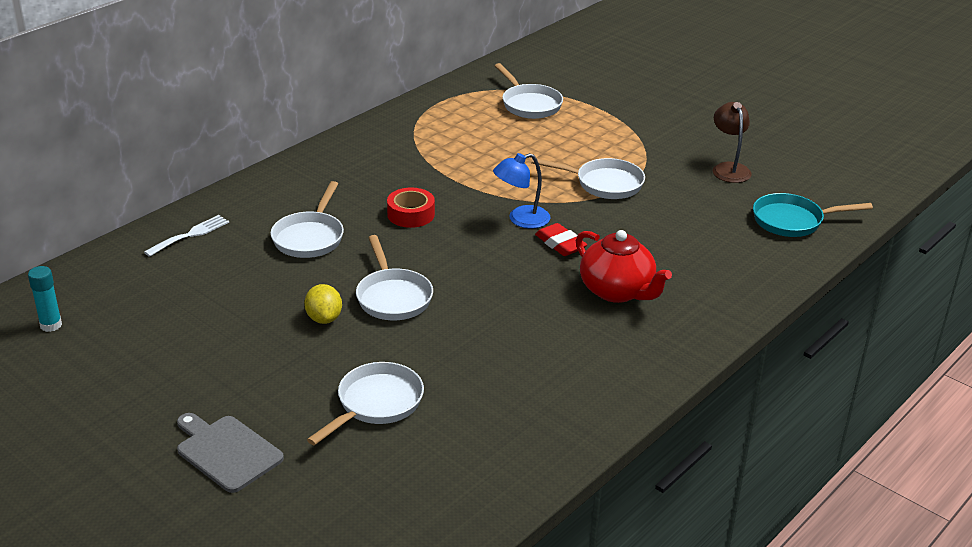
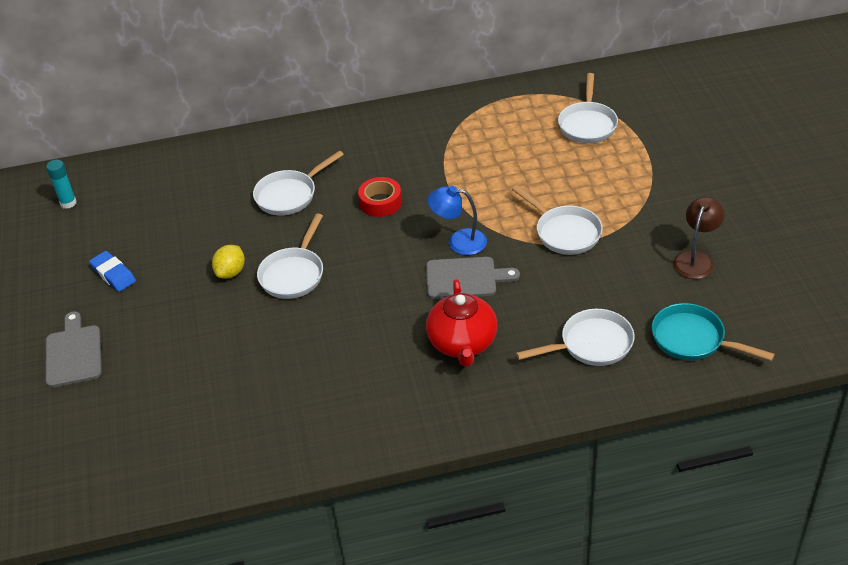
camera: 40 degrees right, 10 degrees up
(189, 367) = (113, 274): none -> blue eraser
(190, 235) = (215, 160): white fork -> none
(376, 404) = (194, 361): white pan -> white pan (591, 344)
(560, 244) = (465, 278): red eraser -> grey cutting board

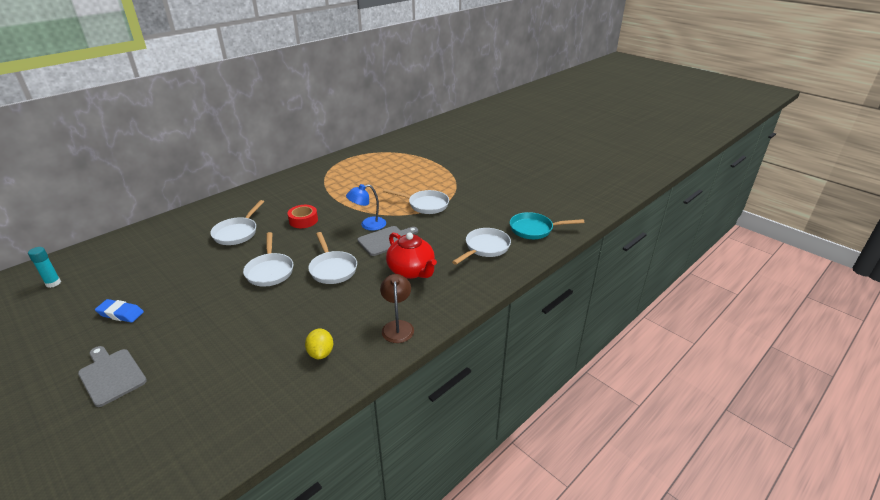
camera: 35 degrees left, 10 degrees down
(231, 272) = (221, 284): yellow lemon -> yellow lemon (321, 353)
(587, 124) = (397, 160): white pan -> white pan (332, 269)
(696, 259) = (503, 197): brown lamp -> brown lamp (397, 326)

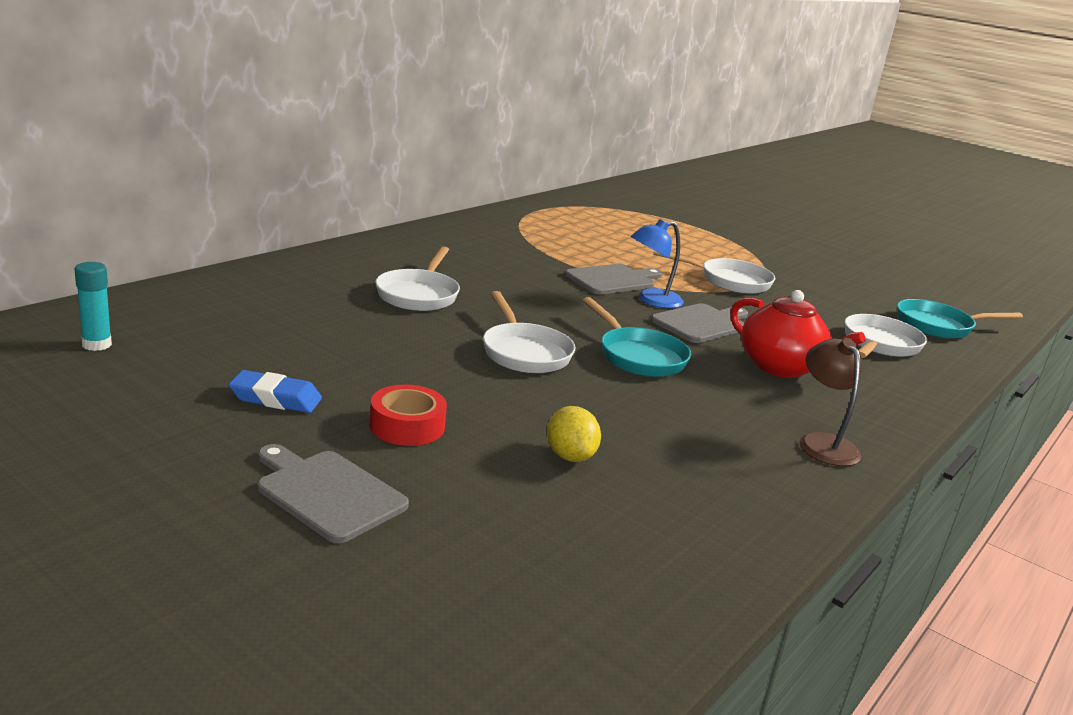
camera: 10 degrees left, 10 degrees down
(303, 220) = (530, 286): red tape -> red tape (407, 426)
(321, 353) = (716, 475): yellow lemon -> yellow lemon (570, 456)
(332, 269) = (638, 356): white pan -> turquoise pan
(355, 210) = (613, 280): none -> grey cutting board

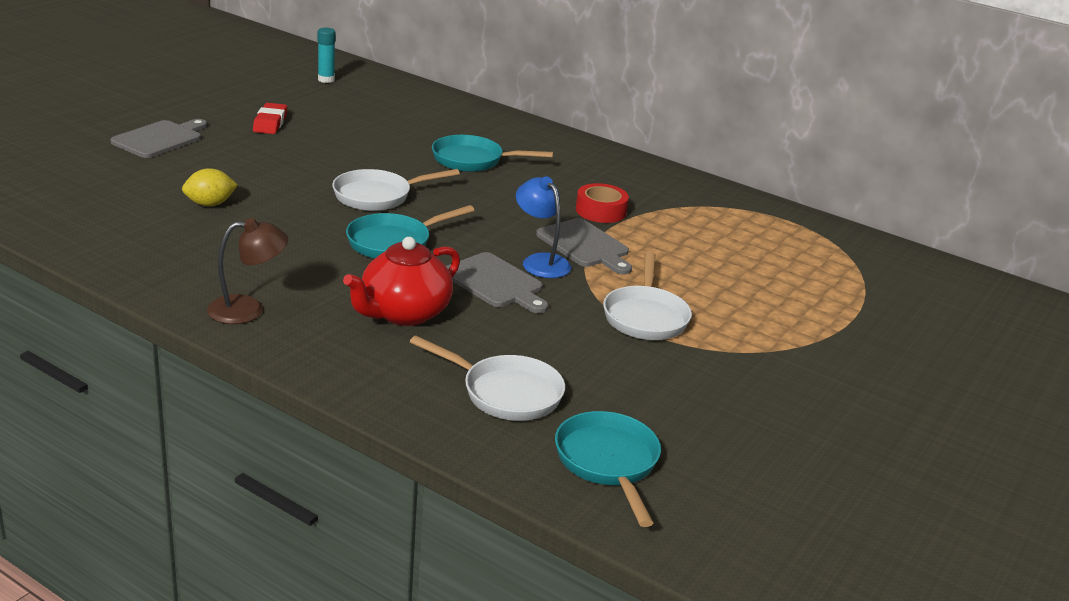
camera: 85 degrees right, 5 degrees up
(275, 398) = (270, 123): blue eraser -> red eraser
(407, 426) = (243, 157): red tape -> red tape (600, 211)
(419, 295) = (472, 160): white pan -> turquoise pan

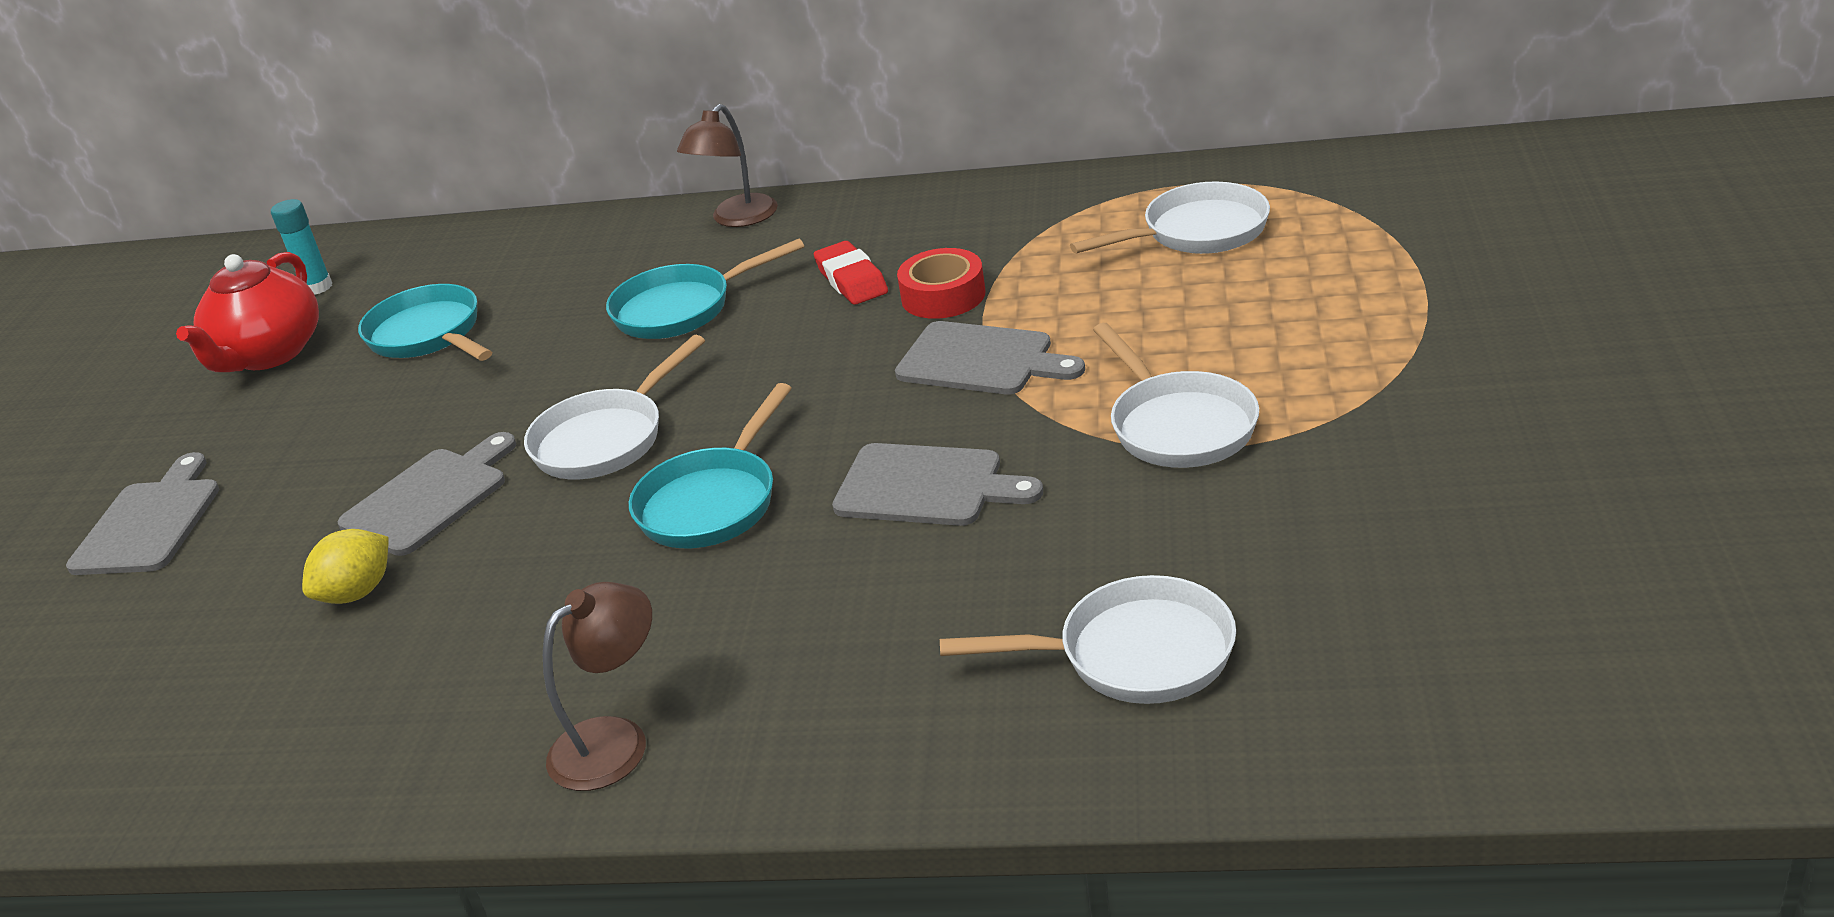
camera: 20 degrees left, 5 degrees up
(270, 123) = (306, 403): red eraser -> red eraser (851, 280)
(278, 183) = (430, 498): none -> grey cutting board
(403, 313) = (853, 610): red teapot -> red teapot (269, 354)
(540, 261) = (950, 418): blue lamp -> none
(543, 135) = (737, 219): none -> brown lamp
(608, 463) = (1383, 680): turquoise pan -> turquoise pan (429, 335)
(763, 242) = (1198, 232): none -> white pan

